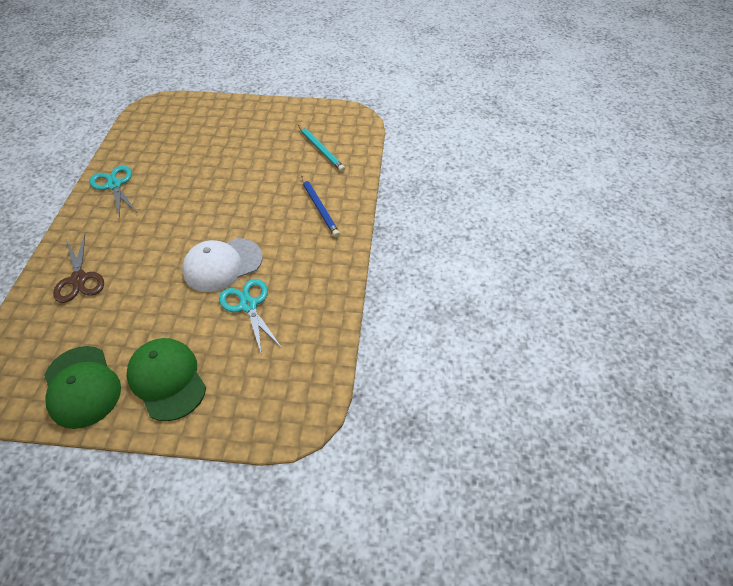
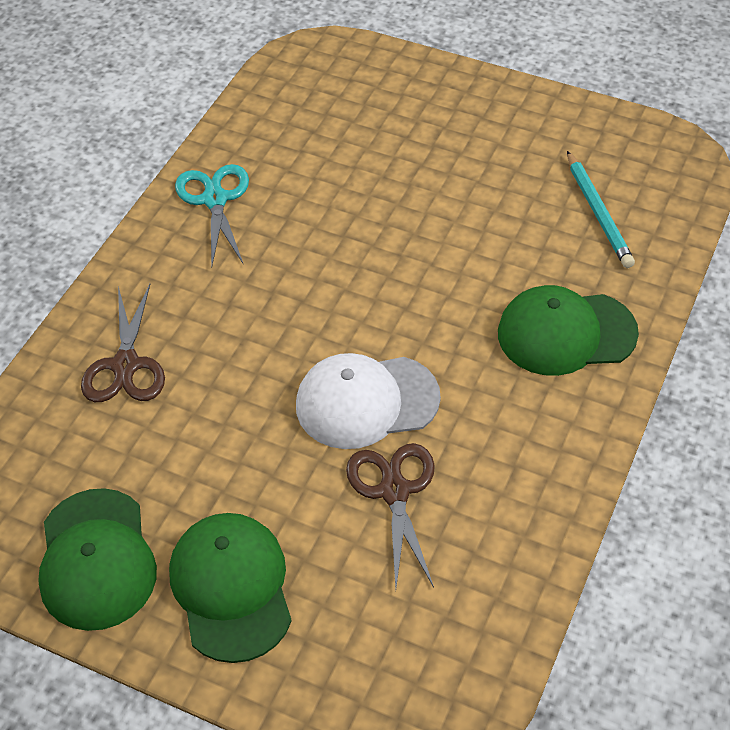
camera: 20 degrees right, 0 degrees up
(248, 305) = (394, 491): turquoise scissors -> brown scissors
(319, 208) = (566, 333): blue pencil -> green cap

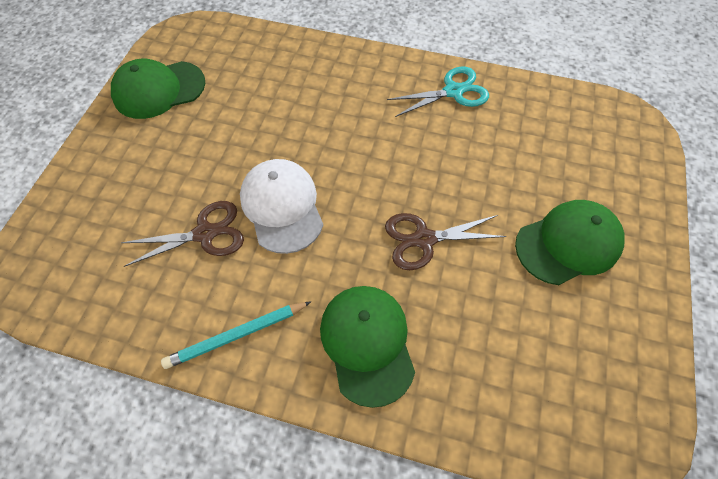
camera: 80 degrees right, 10 degrees up
(126, 365) = (300, 74): brown scissors -> brown scissors (424, 239)
(231, 588) = (135, 155): green cap -> green cap (568, 243)
(598, 213) = (520, 364): turquoise pencil -> turquoise pencil (236, 335)

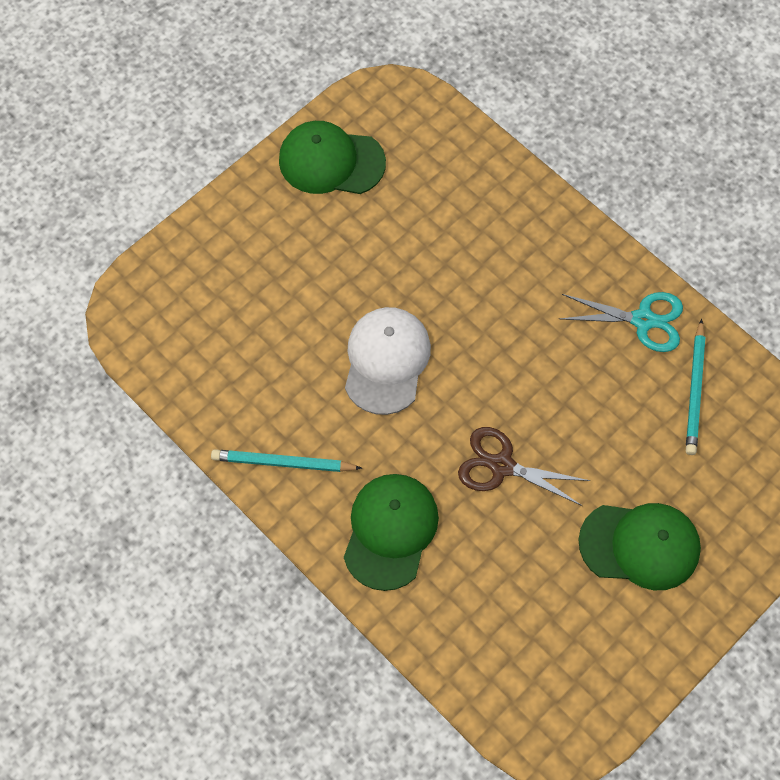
camera: 30 degrees right, 5 degrees up
(205, 233) = (301, 351): brown scissors -> none
(521, 118) = (695, 390): none -> turquoise pencil

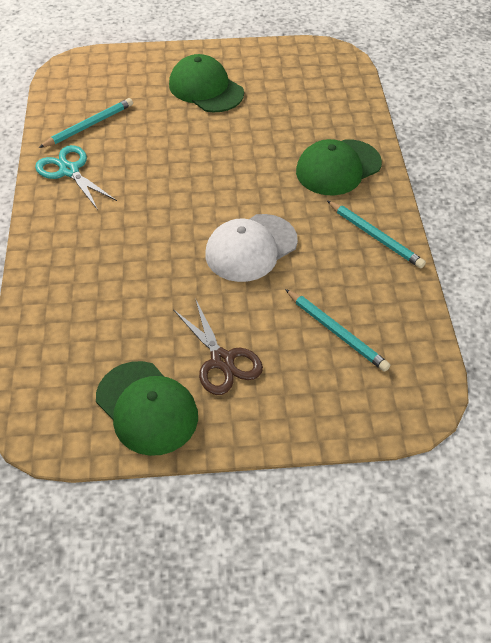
camera: 140 degrees left, 15 degrees down
(240, 329) = (336, 332): none -> turquoise pencil
(502, 466) = (239, 157): brown scissors -> brown scissors (222, 360)

